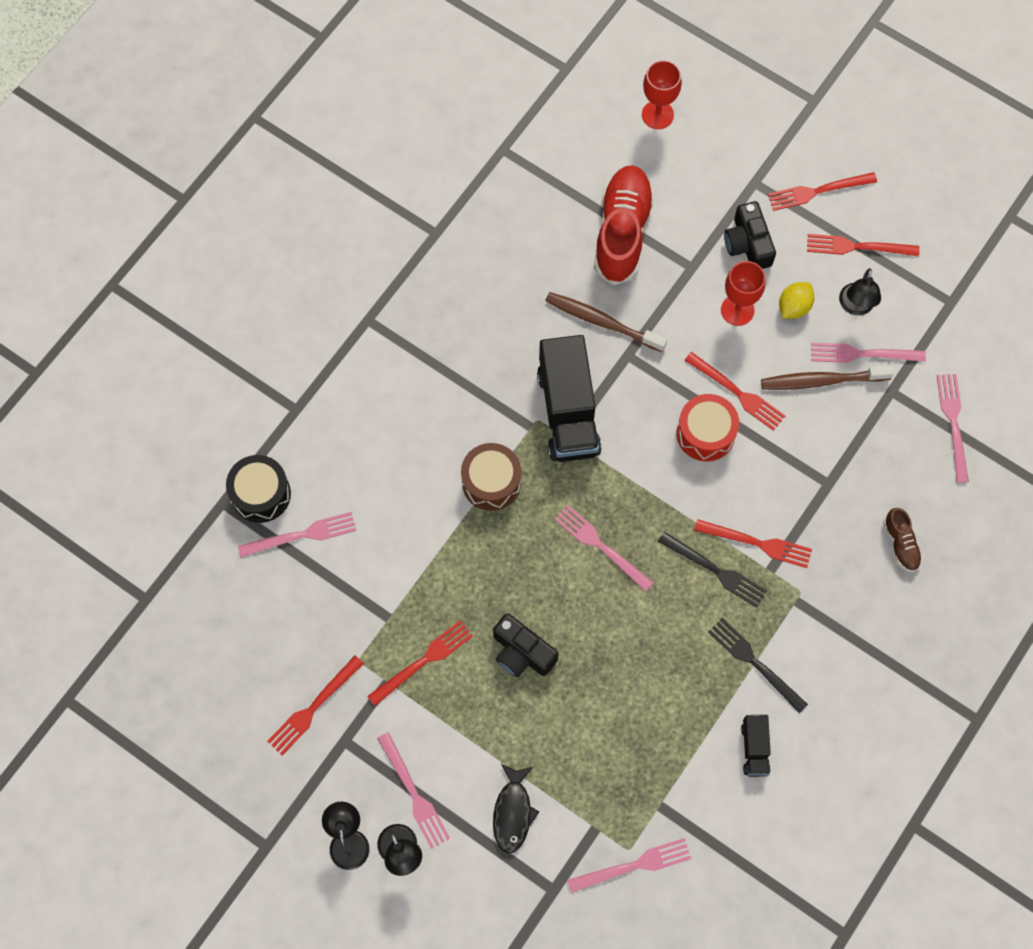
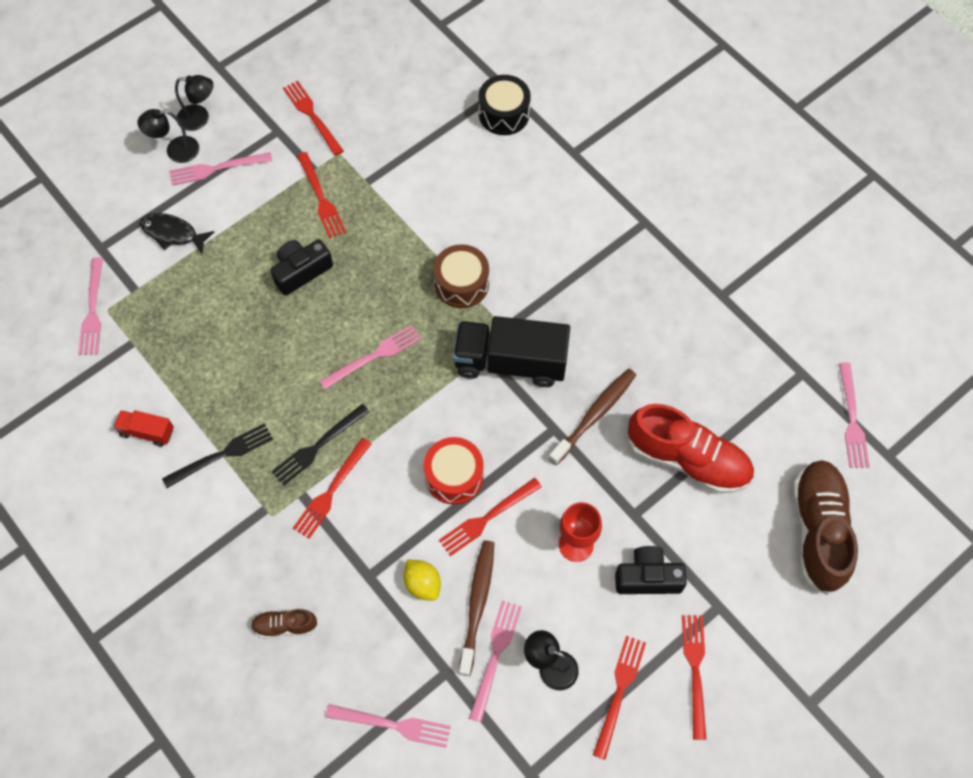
camera: 105 degrees right, 5 degrees down
(302, 535) = (459, 135): pink fork -> pink fork (852, 420)
(657, 115) = (818, 530): red goblet -> brown shoe
(754, 749) = (147, 432): black truck -> red truck
(794, 307) = (565, 602): yellow lemon -> yellow lemon (423, 584)

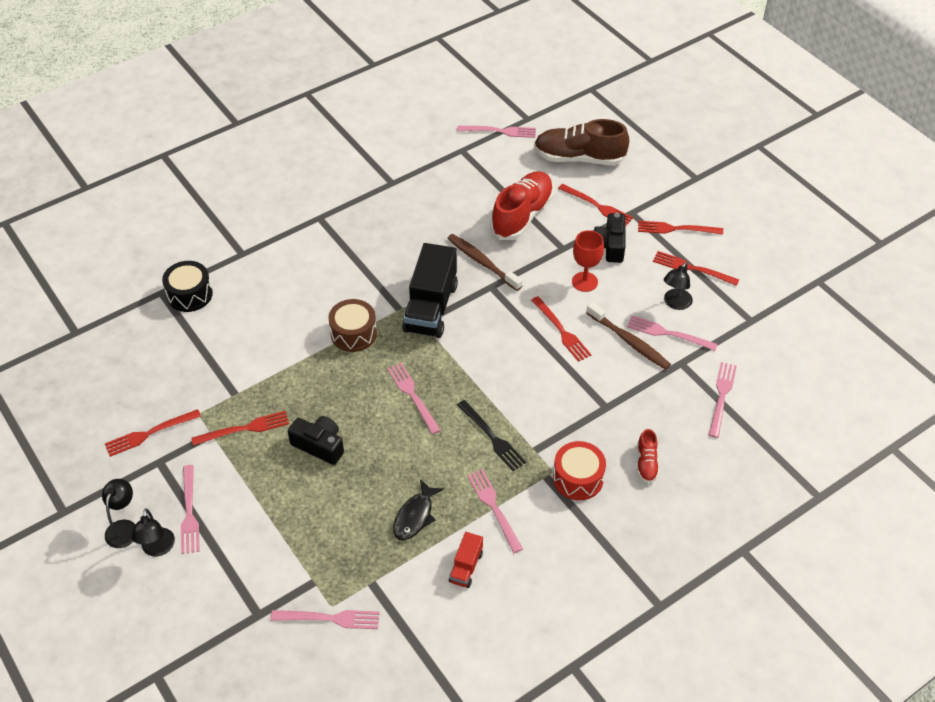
camera: 85 degrees left, 15 degrees down
(173, 233) = (256, 549): black fish -> black fish (415, 516)
(222, 455) = (494, 507): black fork -> pink fork
(285, 626) = (646, 463): brown shoe -> red shoe
(301, 271) = (319, 445): black camera -> black camera turned 150 degrees clockwise
(331, 491) = (533, 429): red fork -> red fork (597, 206)
(423, 584) = (613, 373): yellow lemon -> none
(454, 476) = (526, 349): red drum -> red drum (578, 478)
(477, 604) = (629, 341): brown toothbrush -> brown toothbrush turned 150 degrees counterclockwise

